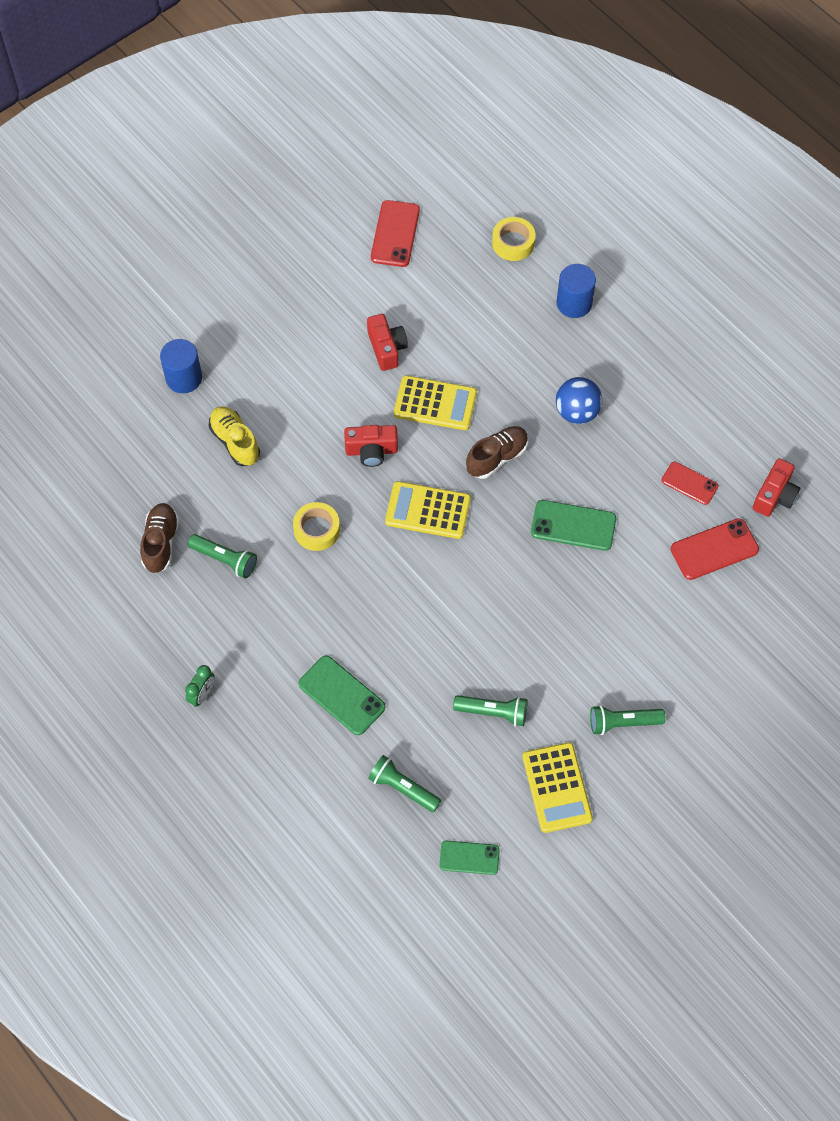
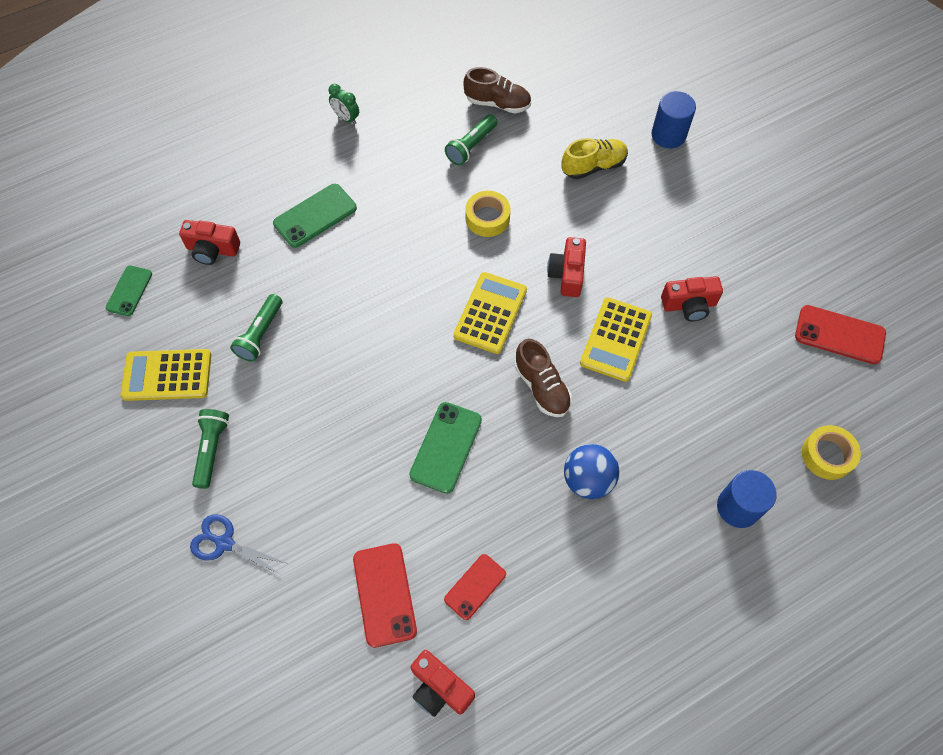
camera: 100 degrees right, 0 degrees up
(403, 788) = (212, 250): green flashlight -> red camera
(705, 686) = (224, 543): none -> blue scissors

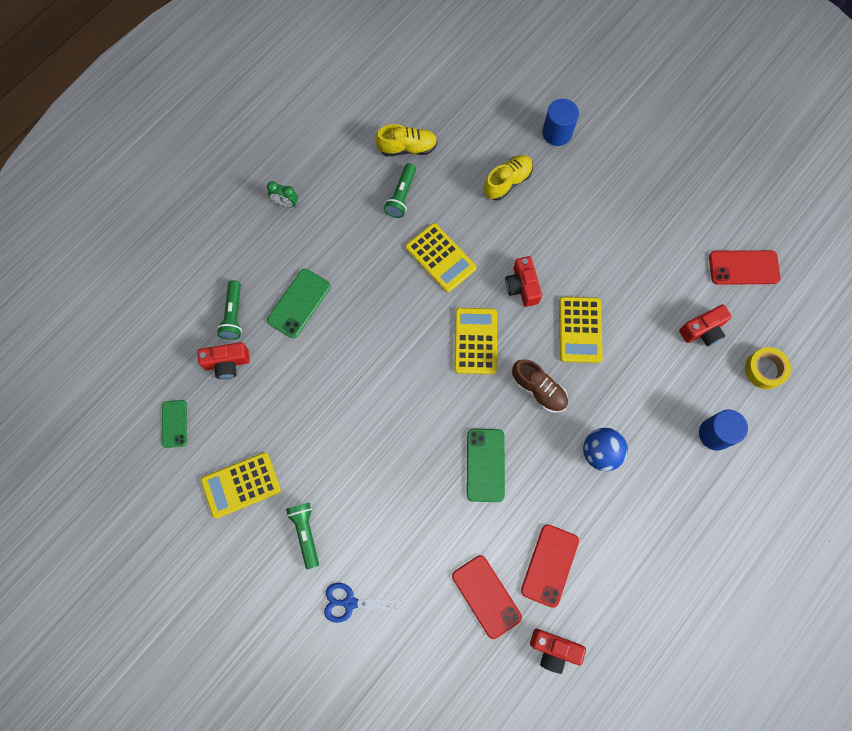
camera: 20 degrees left, 10 degrees up
(260, 334) = (300, 423): green flashlight -> green flashlight (233, 315)
(475, 586) = (549, 565): red phone -> red phone, size x1.52
(487, 218) = (440, 258): yellow tape -> yellow calculator
(497, 103) = (407, 148): brown shoe -> yellow shoe
(689, 305) = (625, 281): red camera -> red camera (702, 330)

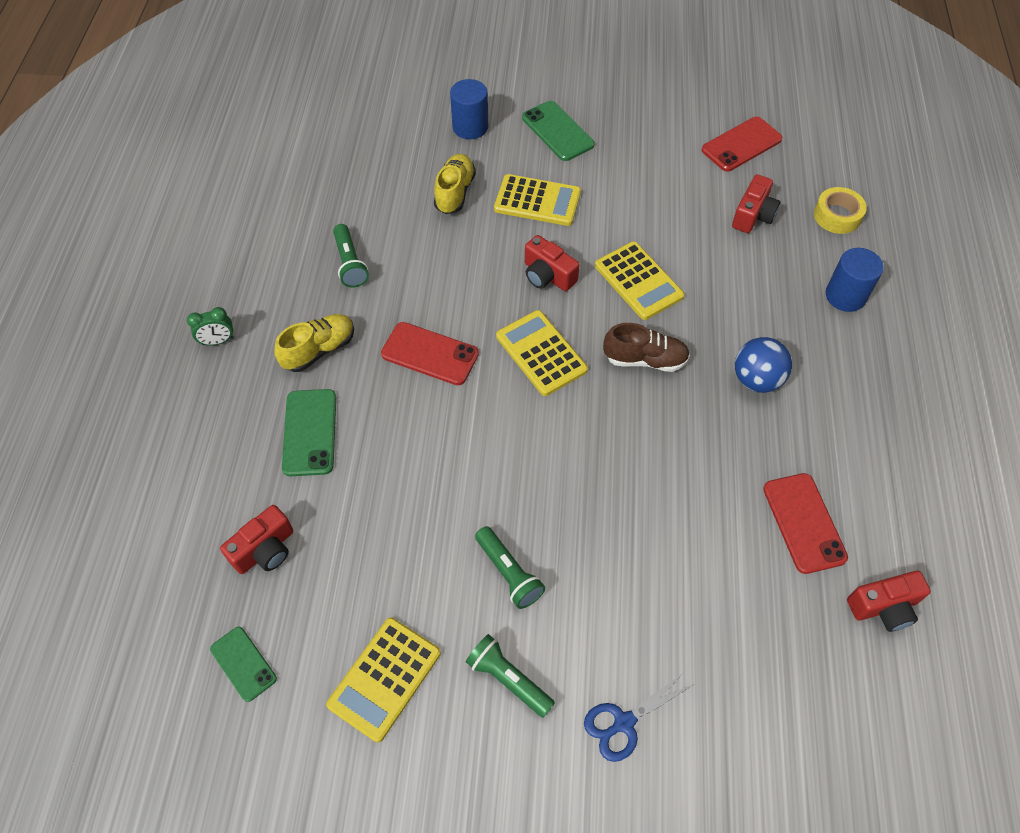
camera: 35 degrees left, 15 degrees down
(233, 315) = (235, 492): green flashlight -> green flashlight (509, 573)
(407, 148) = (322, 217): yellow shoe -> yellow shoe (319, 350)
(440, 258) = (439, 297): yellow calculator -> yellow calculator (537, 201)
(485, 465) = (652, 467): green phone -> green phone (557, 131)
(486, 596) = (768, 602): red phone -> red phone (430, 354)

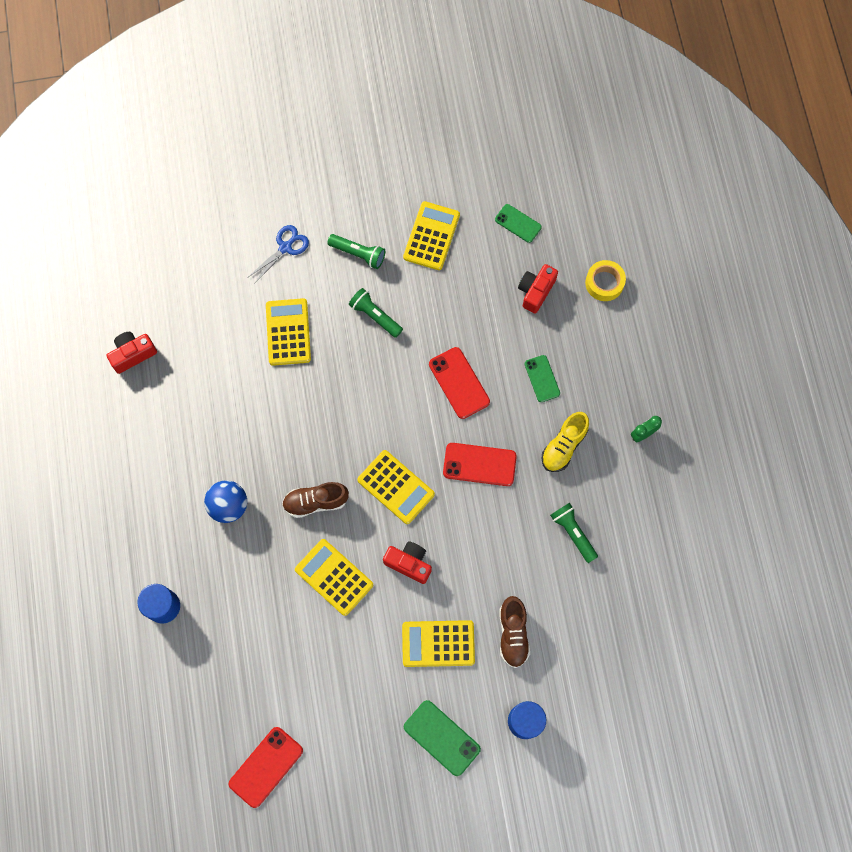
camera: 165 degrees right, 15 degrees up
(310, 432) = (542, 378): green phone -> green phone, size x0.66
(455, 192) = (513, 634): yellow shoe -> brown shoe
(643, 581) = (288, 332): none -> yellow calculator
(753, 215) = (246, 677): red camera -> none
(804, 523) = (187, 399): red phone -> red phone (459, 383)
(837, 216) = (172, 696): yellow tape -> yellow tape (604, 283)

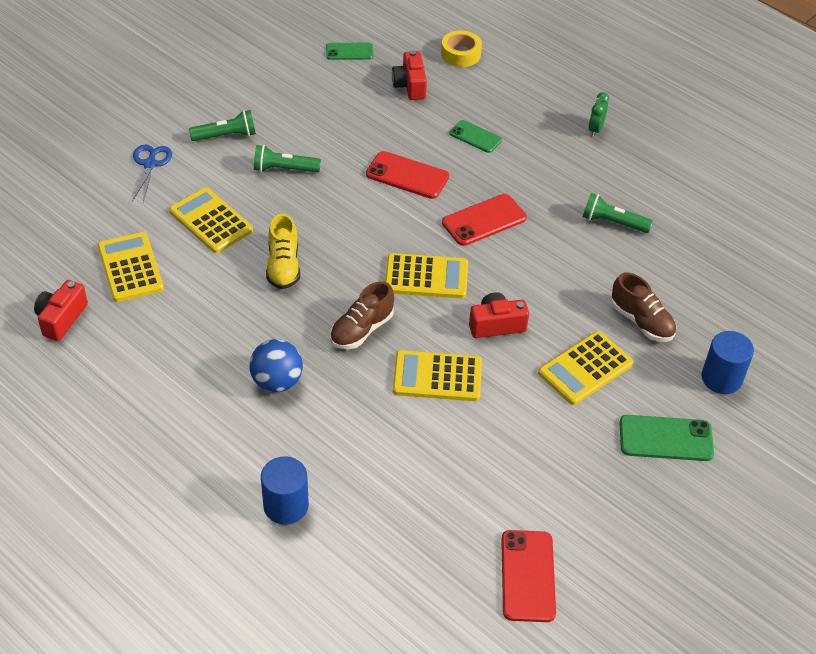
camera: 40 degrees left, 25 degrees down
(431, 236) = (282, 93): yellow calculator -> yellow calculator (130, 267)
(563, 446) = (541, 170): yellow shoe -> yellow shoe (283, 266)

